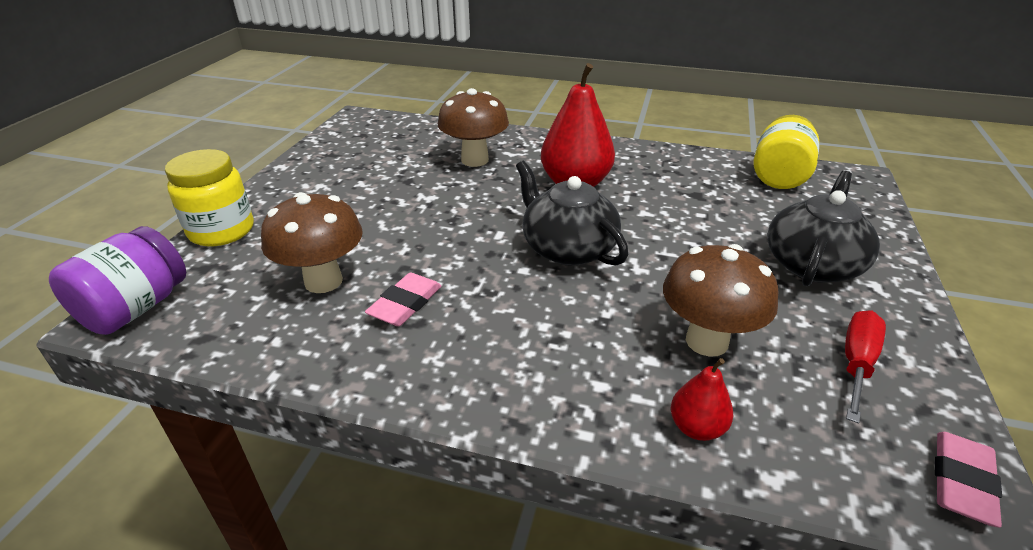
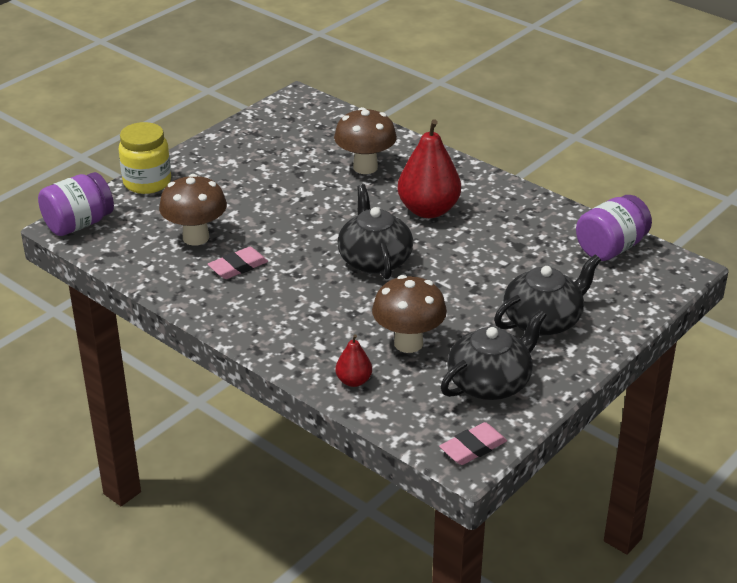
camera: 25 degrees right, 0 degrees up
(779, 176) = (611, 248): yellow jar -> purple jar
(856, 363) = (490, 383): red screwdriver -> black teapot

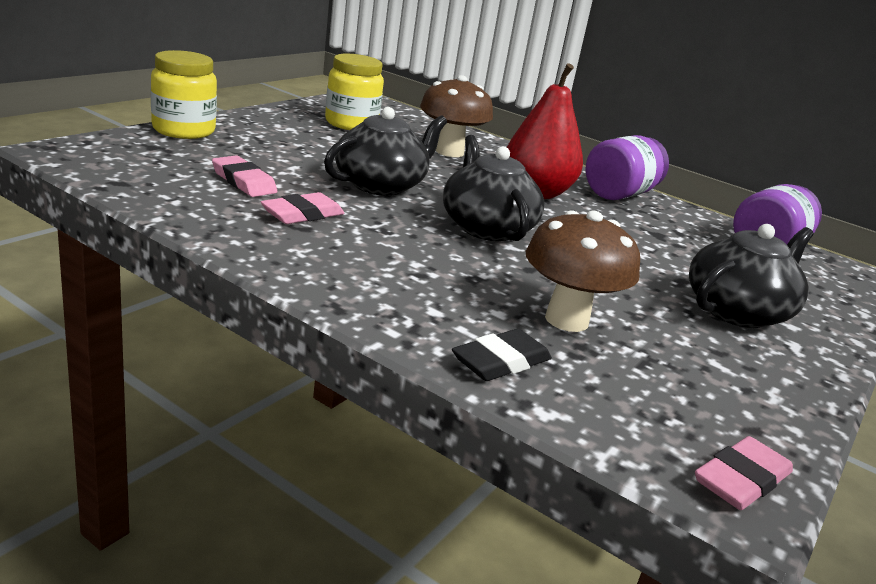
camera: 10 degrees left, 10 degrees down
(78, 224) = (81, 152): purple jar -> purple jar (619, 194)
(196, 237) = (243, 182): brown mushroom -> pink eraser
(283, 143) = (351, 124): none -> yellow jar
(353, 381) = (501, 361): red pear -> black eraser
(490, 383) = (712, 381): black teapot -> black teapot (381, 185)

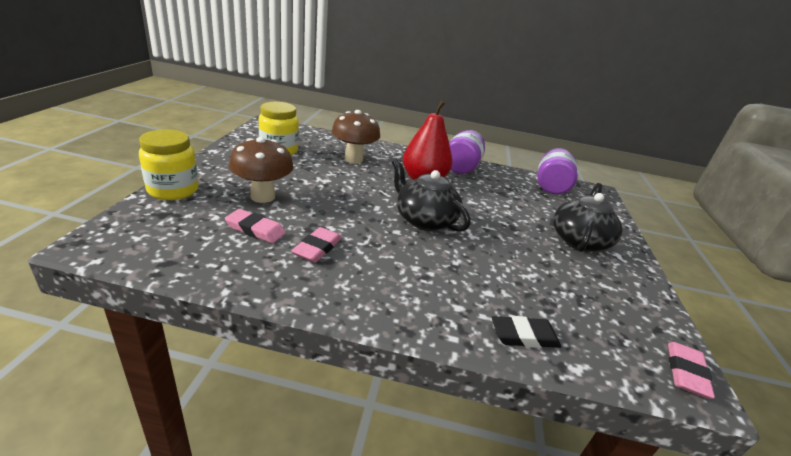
camera: 25 degrees left, 5 degrees up
(381, 185) = (340, 202): black teapot -> none
(501, 361) = (524, 336): black eraser -> black eraser turned 60 degrees clockwise
(566, 320) = (522, 283): brown mushroom -> brown mushroom (263, 196)

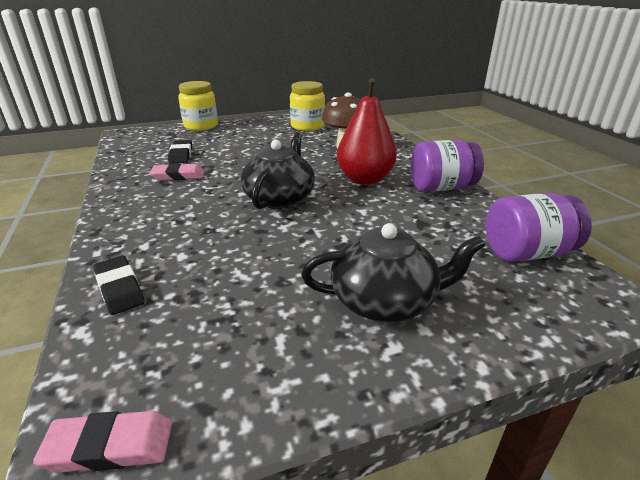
camera: 65 degrees right, 0 degrees up
(255, 229) = (181, 155): pink eraser -> black eraser
(263, 196) = (228, 143): brown mushroom -> none

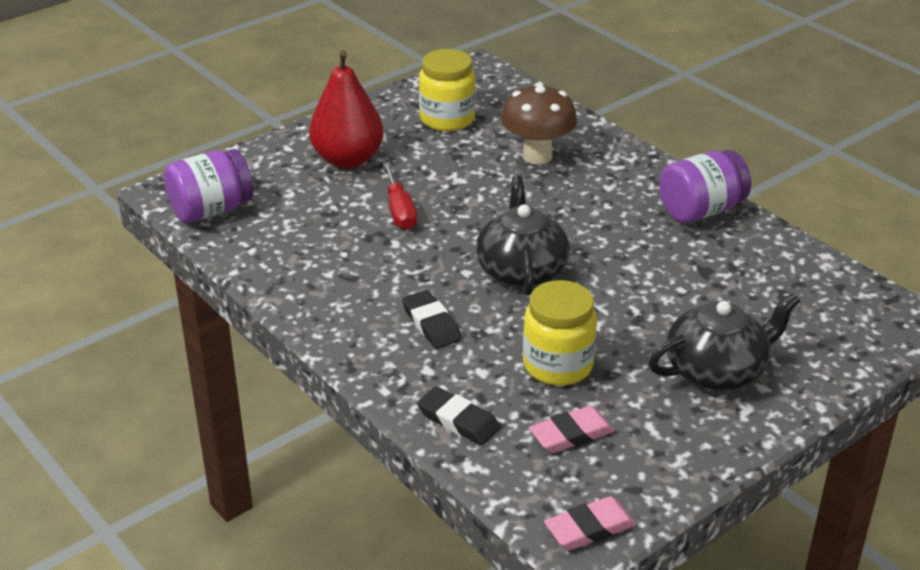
camera: 20 degrees left, 5 degrees up
(178, 176) = (354, 261): pink eraser -> pink eraser (571, 434)
(181, 155) = (314, 220): black eraser -> black eraser (431, 324)
(201, 126) = (276, 150): yellow jar -> yellow jar (558, 365)
(235, 158) = (399, 211): none -> red screwdriver
(364, 179) = (602, 215): red pear -> red pear (347, 159)
(527, 253) = (823, 286): purple jar -> purple jar (211, 210)

